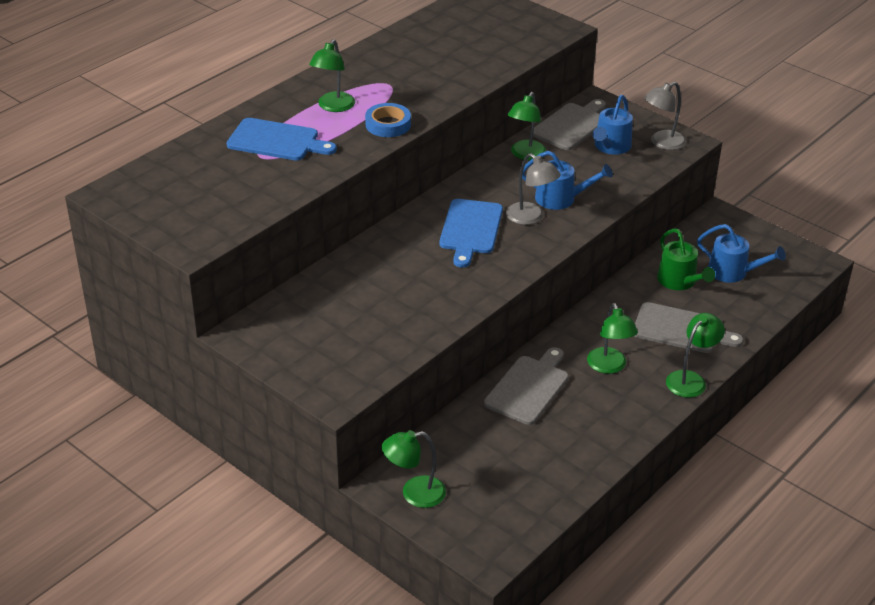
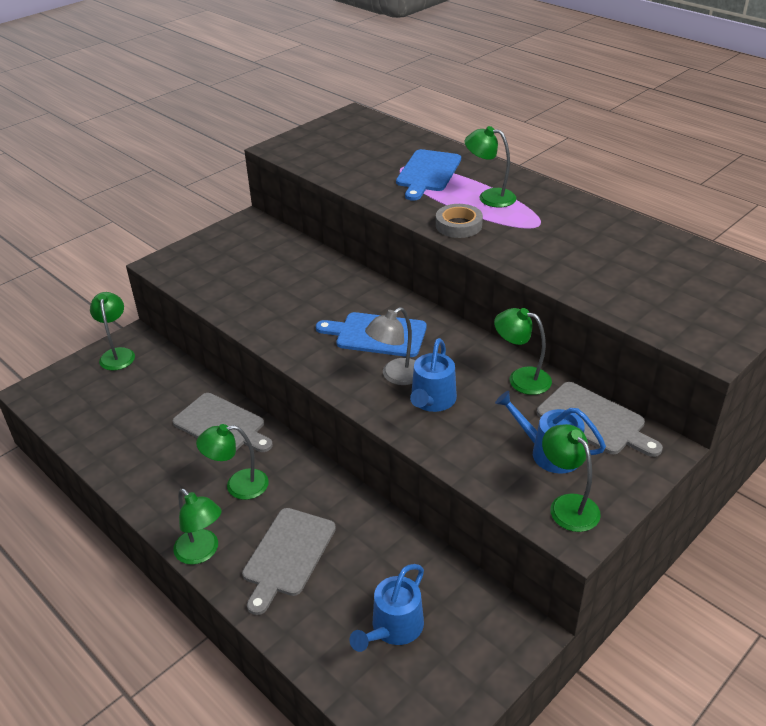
camera: 95 degrees right, 0 degrees up
(388, 124) = (458, 225): blue tape -> grey tape
(662, 143) = (567, 505): grey lamp -> green lamp
(679, 281) = (377, 566): green watering can -> none

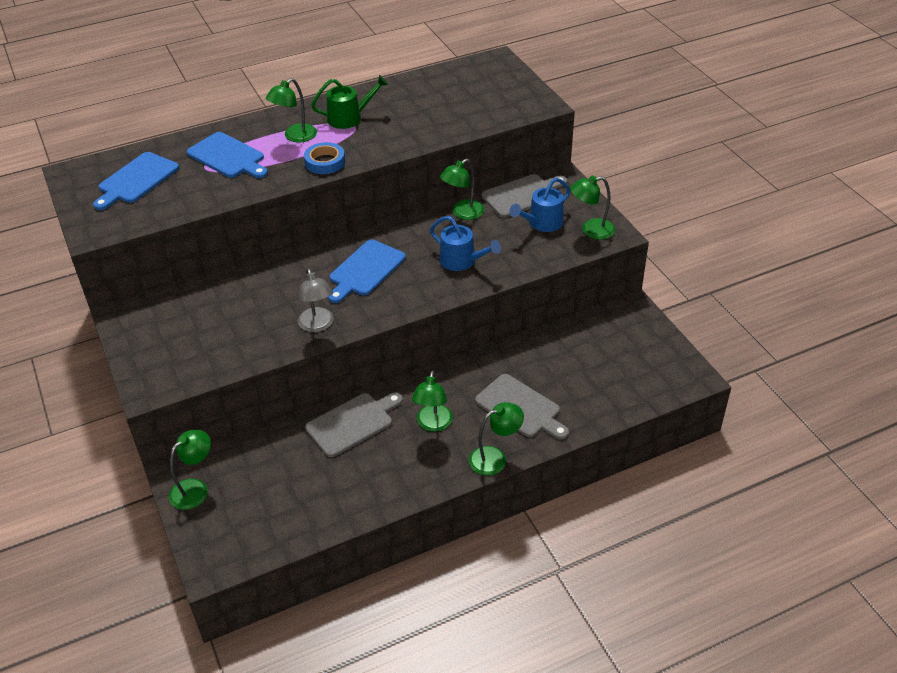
camera: 70 degrees left, 5 degrees up
(117, 354) = (195, 489): green lamp -> green lamp turned 120 degrees clockwise
(362, 143) = (136, 180): none -> blue cutting board
(393, 628) = (606, 366): blue watering can -> none
(396, 376) = (423, 272): grey lamp -> grey lamp (318, 325)
(458, 225) = (325, 162): grey tape -> blue tape
(550, 218) = (349, 118): none -> green watering can

